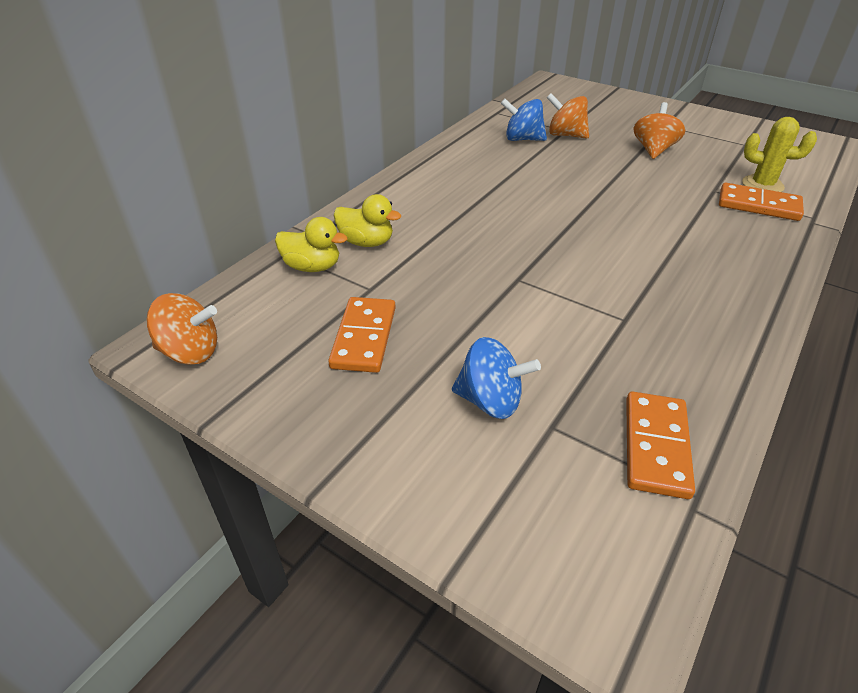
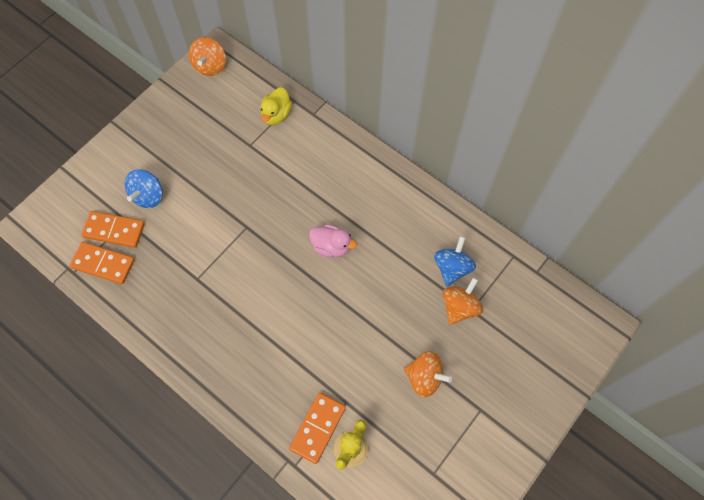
camera: 95 degrees right, 25 degrees up
(364, 337) = (206, 141): orange domino -> orange domino (114, 230)
(366, 242) = (299, 144): yellow duck -> none
(524, 209) = (331, 246): none -> pink duck

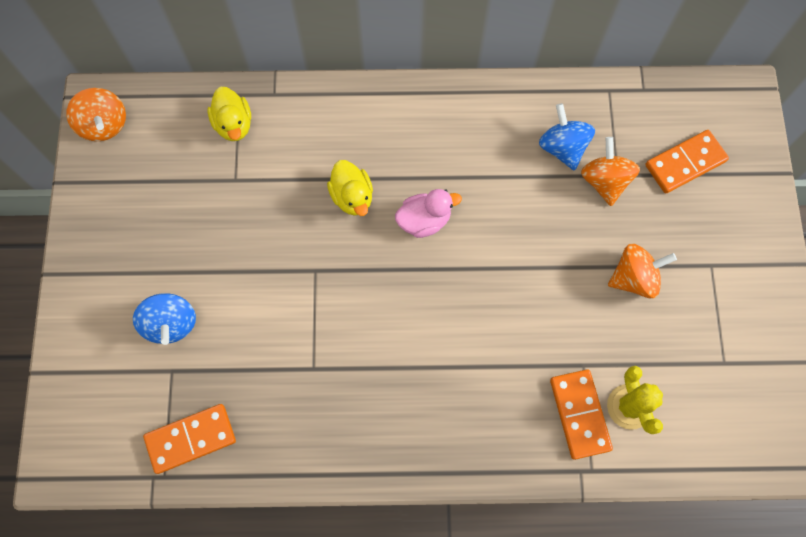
camera: 40 degrees left, 5 degrees up
(114, 230) = (168, 392): orange domino -> orange domino (685, 163)
(303, 202) = (352, 197): none -> yellow duck

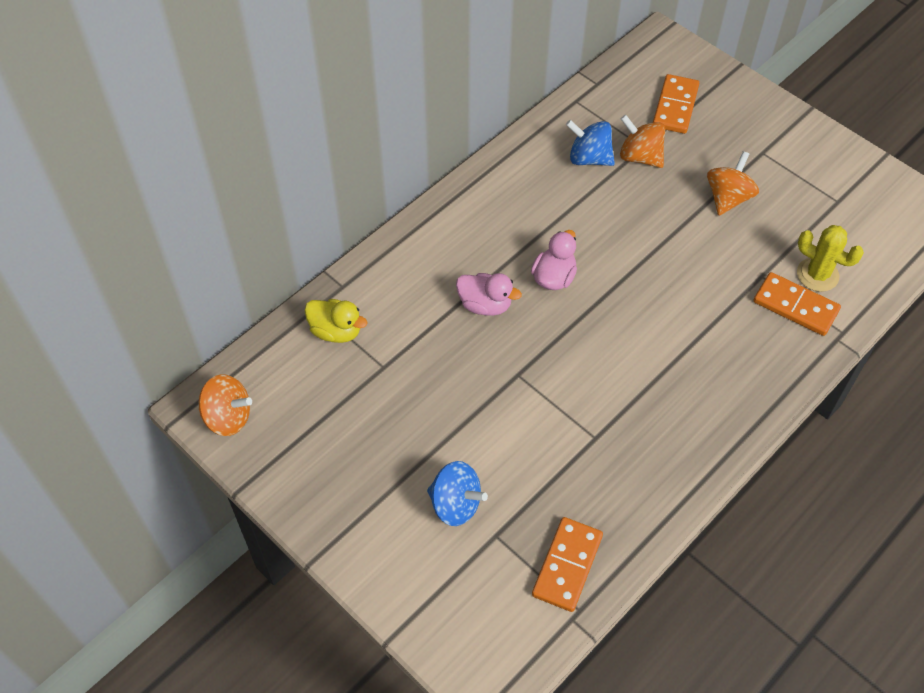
camera: 45 degrees left, 15 degrees down
(352, 197) = (485, 305): yellow duck -> pink duck

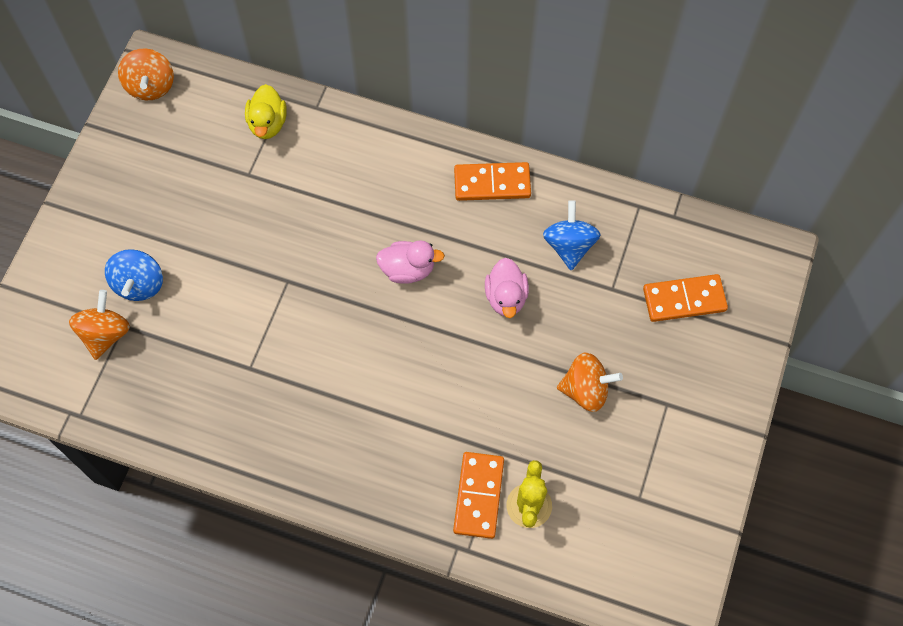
camera: 65 degrees right, 10 degrees up
(485, 305) = (349, 225): pink duck -> pink duck (506, 297)
(567, 565) = (116, 391): orange domino -> orange domino (492, 183)
(640, 156) = (596, 290): orange spinning top -> orange spinning top (105, 334)

